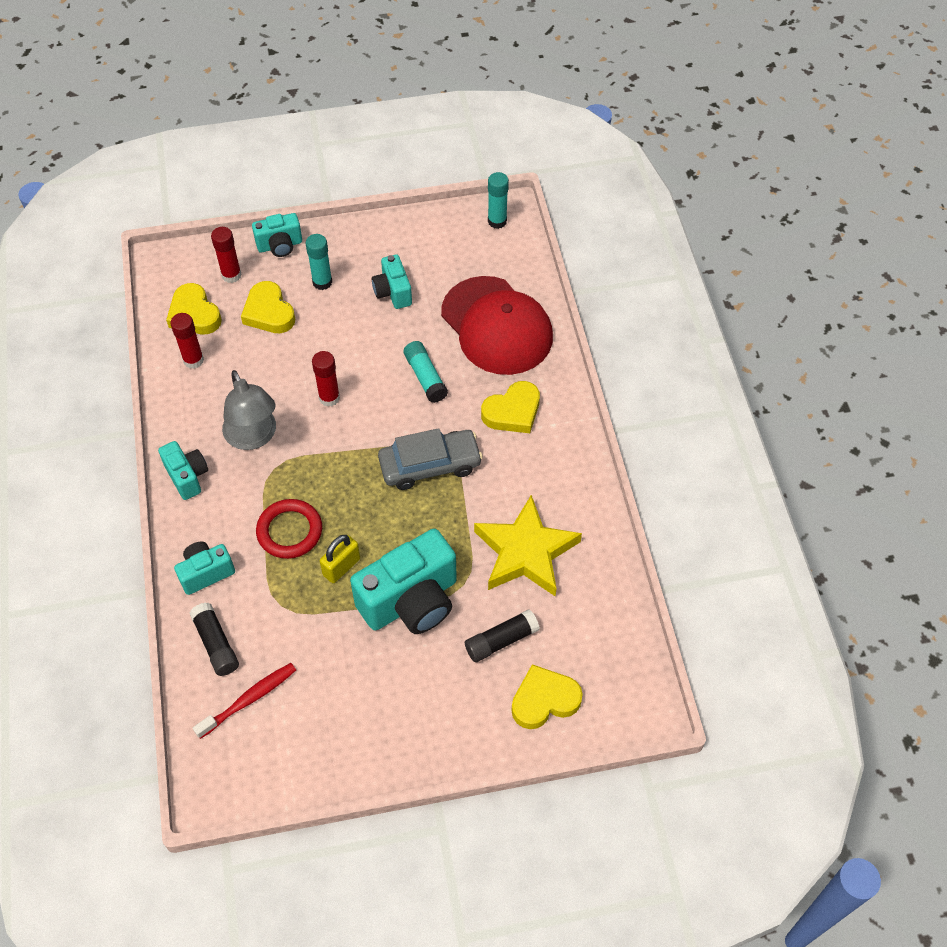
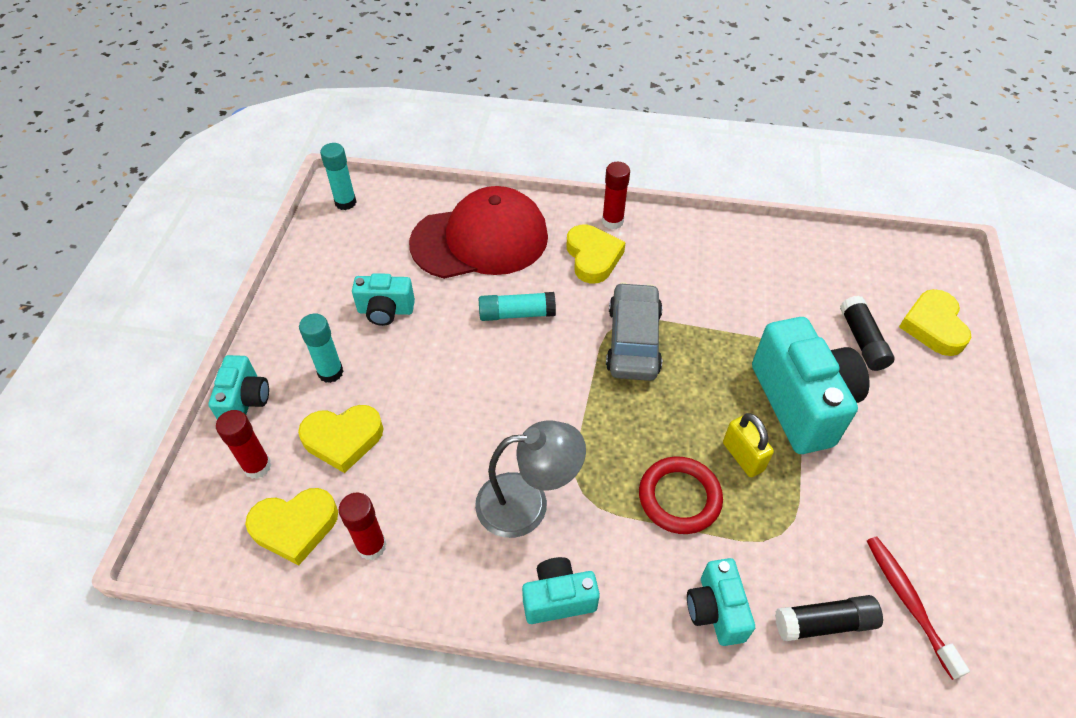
camera: 70 degrees left, 5 degrees down
(329, 398) = (504, 408): red glue stick -> red glue stick (612, 221)
(525, 552) = (763, 294): yellow star -> none

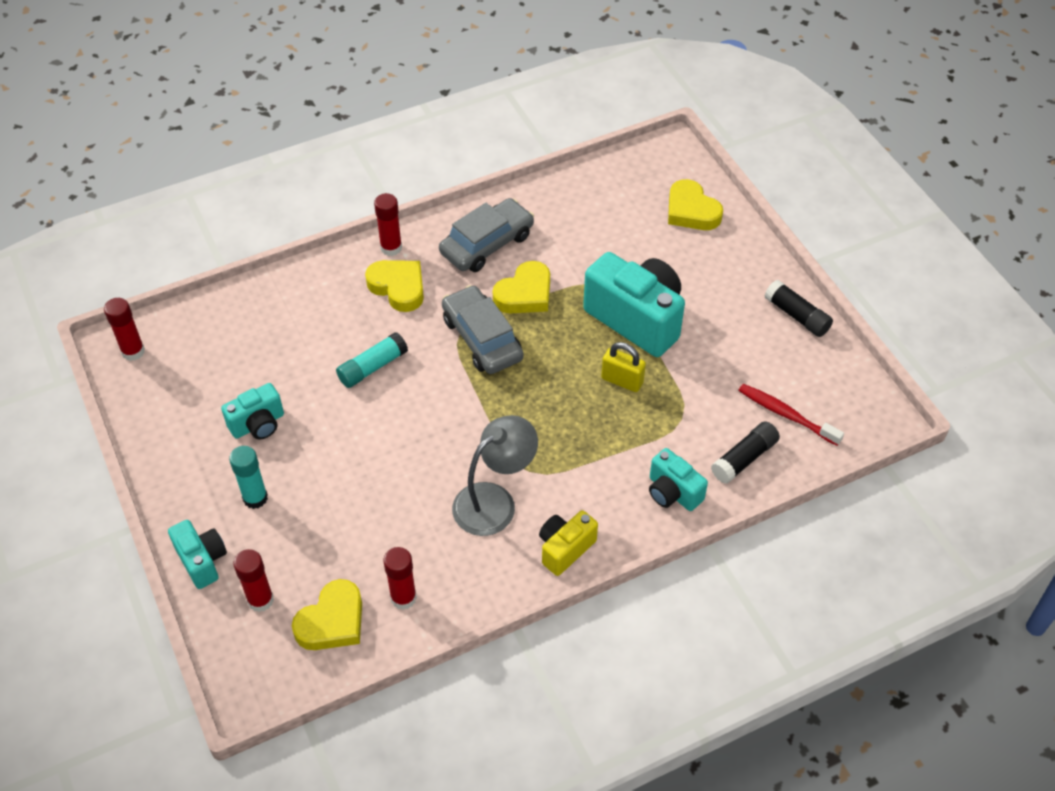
camera: 35 degrees left, 0 degrees up
(343, 439) = (313, 540): yellow heart -> yellow heart (525, 294)
(345, 202) = (133, 351): turquoise glue stick -> red glue stick
(480, 240) = (289, 322): red cap -> none
(558, 599) = (565, 549): turquoise camera -> yellow camera
(679, 497) = (598, 434): red ring -> none
(701, 259) = (487, 244): none -> grey car
(862, 340) = (649, 248): black glue stick -> black glue stick (796, 316)

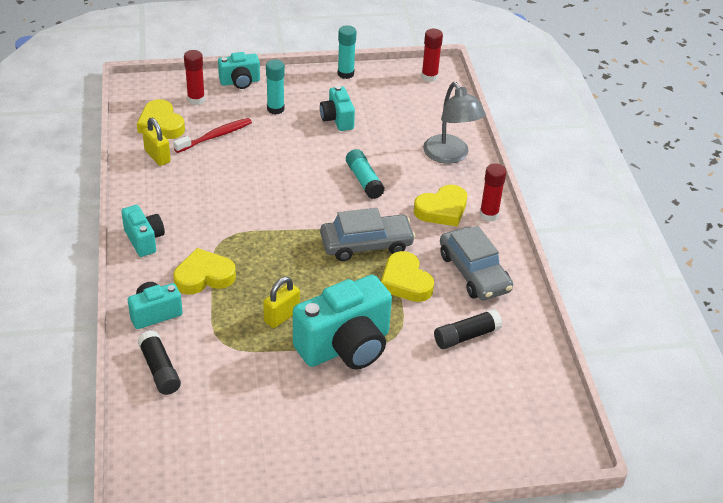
camera: 105 degrees right, 10 degrees down
(149, 442) = (345, 74): none -> turquoise glue stick
(403, 598) = (157, 156): red glue stick -> yellow padlock
(494, 501) = (207, 215): grey lamp -> grey lamp (450, 156)
(565, 549) = (144, 240): yellow camera -> turquoise camera
(691, 211) = (471, 433): yellow heart -> yellow heart (204, 276)
(786, 414) = (187, 416): red toothbrush -> red toothbrush (215, 136)
(796, 316) = (297, 470): black glue stick -> black glue stick (466, 336)

